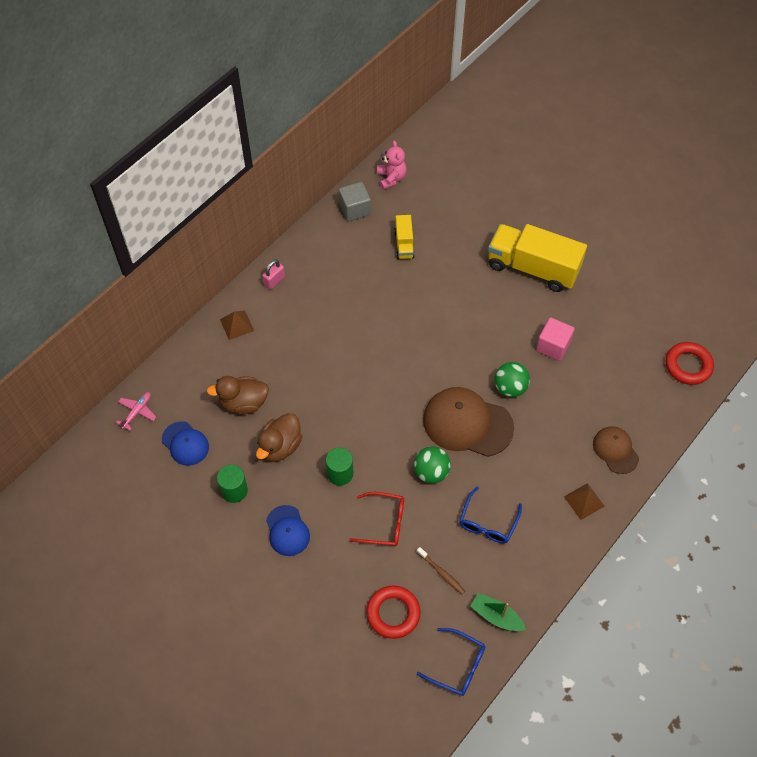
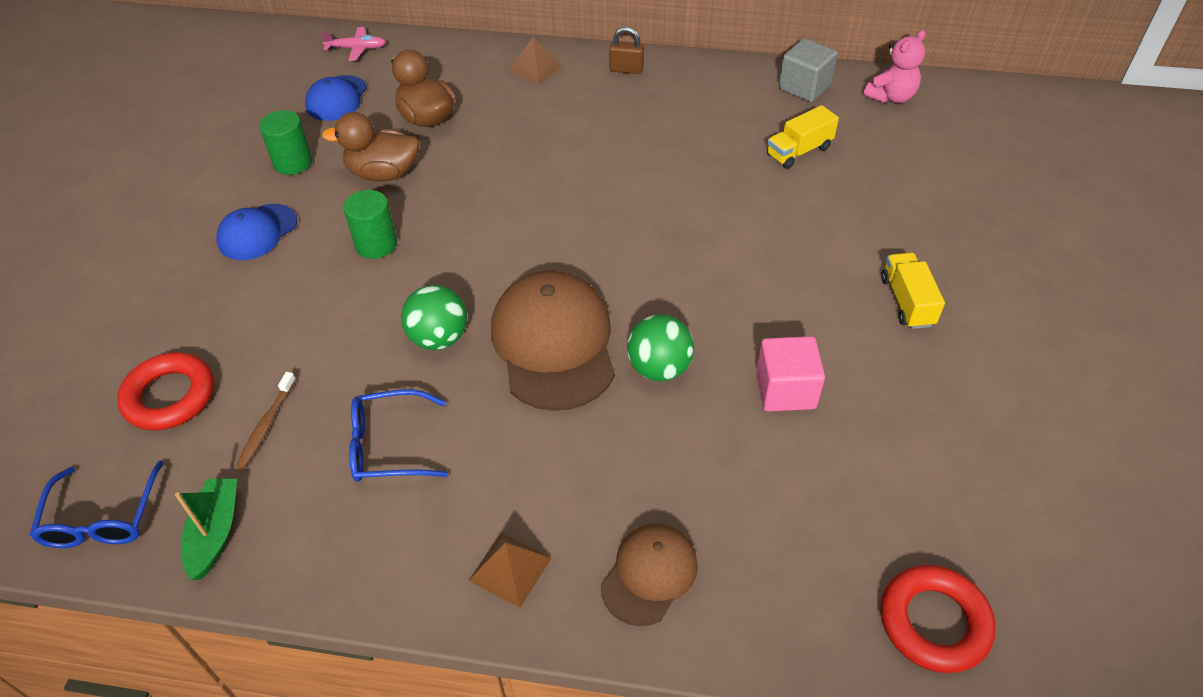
camera: 60 degrees right, 10 degrees down
(274, 281) = (626, 69): pink padlock -> brown padlock
(383, 523) = (320, 322): red glasses -> none
(532, 268) = (906, 302): yellow truck -> yellow truck, size x0.48

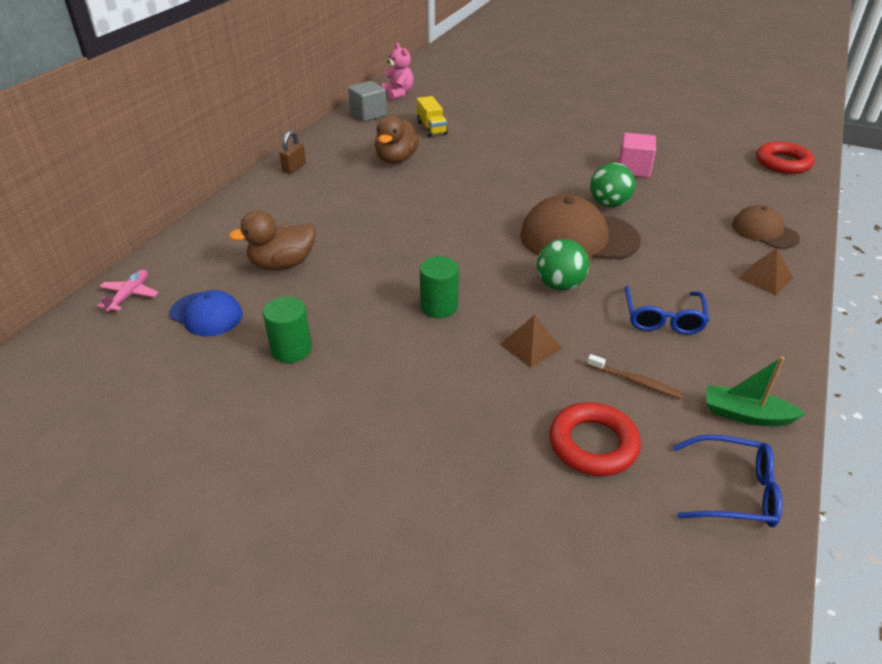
camera: 75 degrees left, 10 degrees down
(257, 232) = (386, 378): blue cap -> none
(383, 173) = (346, 295): brown duck -> brown duck (396, 159)
(535, 68) = (256, 204): brown pyramid -> brown pyramid (531, 346)
(906, 302) = (575, 126): yellow truck -> none

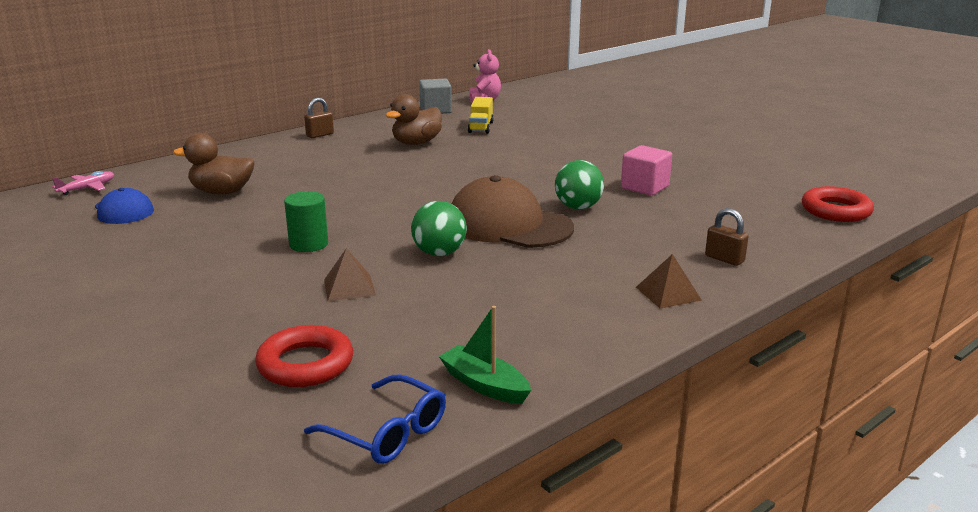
camera: 25 degrees right, 15 degrees down
(291, 349) = (153, 244): green cylinder -> none
(635, 381) = (410, 334): brown toothbrush -> none
(663, 318) = (507, 297): blue glasses -> none
(764, 231) = (724, 259): brown cap -> brown padlock

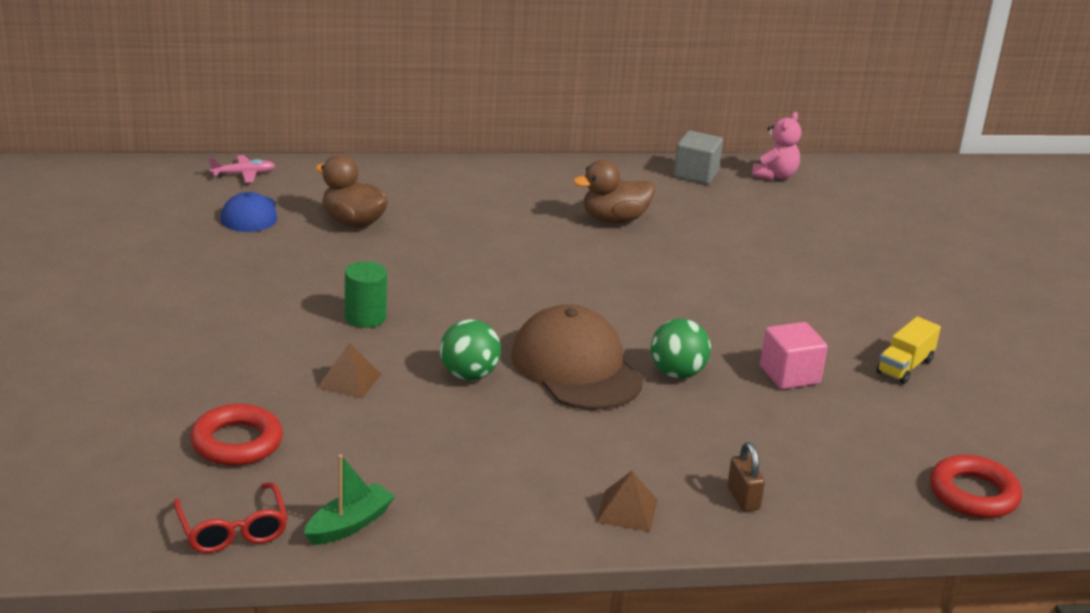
camera: 30 degrees right, 5 degrees up
(320, 135) = (525, 172): brown padlock -> none
(386, 432) = (232, 529): blue glasses -> red glasses
(481, 127) = (716, 219): yellow truck -> yellow truck (905, 366)
(484, 385) = (349, 524): green boat -> green boat turned 60 degrees clockwise

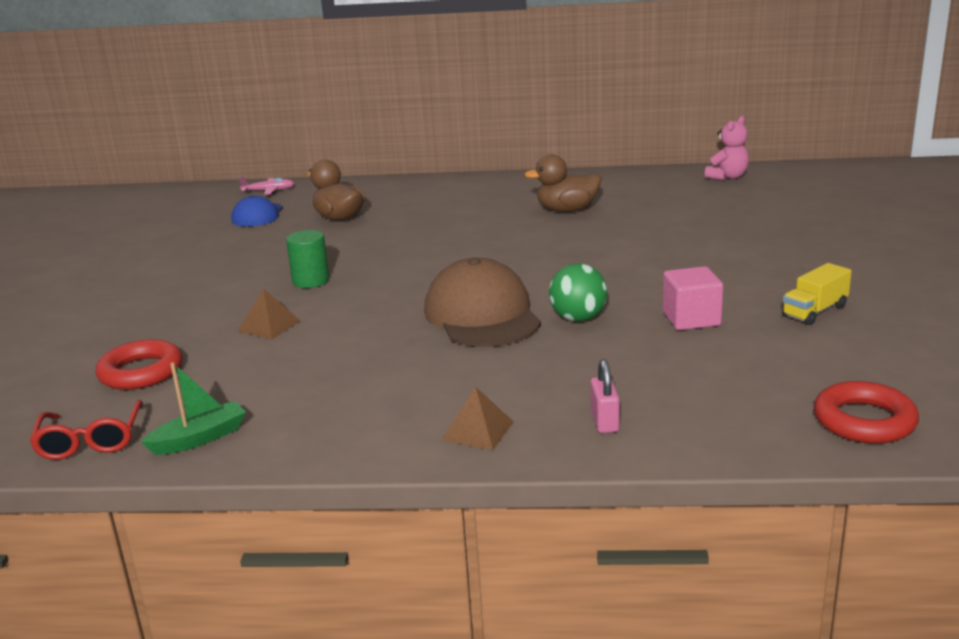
camera: 15 degrees right, 5 degrees down
(469, 375) = (379, 321): green ball -> none
(696, 174) = (654, 178): grey cube -> none
(743, 498) = (604, 421): brown padlock -> pink padlock

